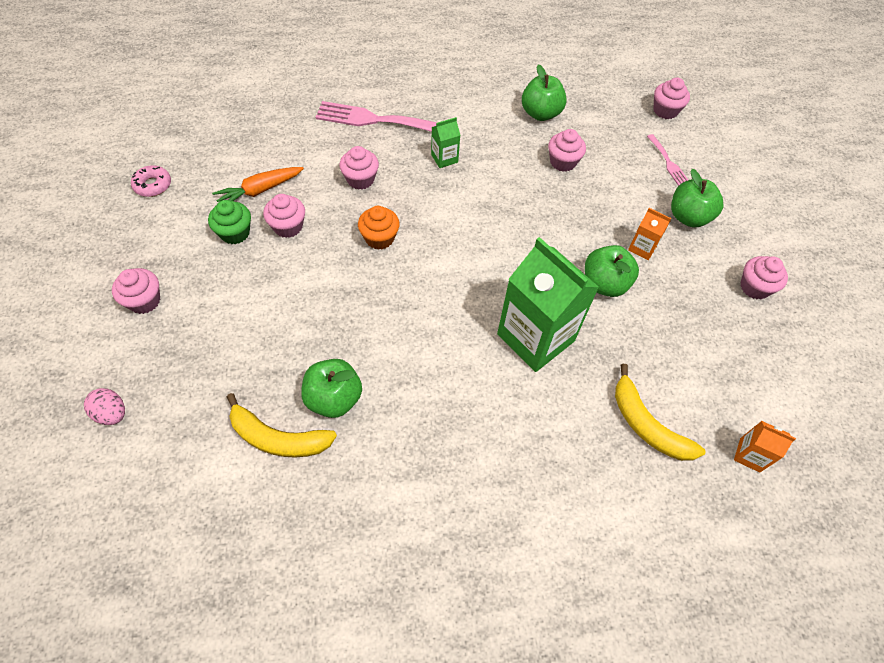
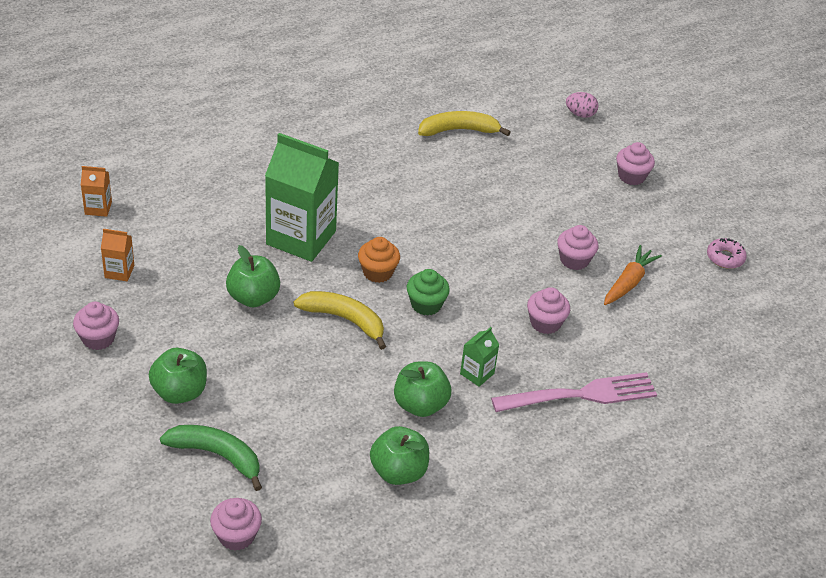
camera: 155 degrees right, 15 degrees down
(235, 233) = (614, 241): green cupcake -> green cupcake (426, 304)
(334, 398) = (437, 159): green apple -> green apple (420, 405)
(379, 238) = (485, 275): orange cupcake -> orange cupcake (377, 272)
(563, 162) = (344, 413): pink cupcake -> none
(642, 248) = (224, 343): orange carton -> orange carton (119, 271)
(647, 425) = (186, 205): yellow banana -> yellow banana (344, 319)
(668, 162) = (217, 455): pink fork -> green banana

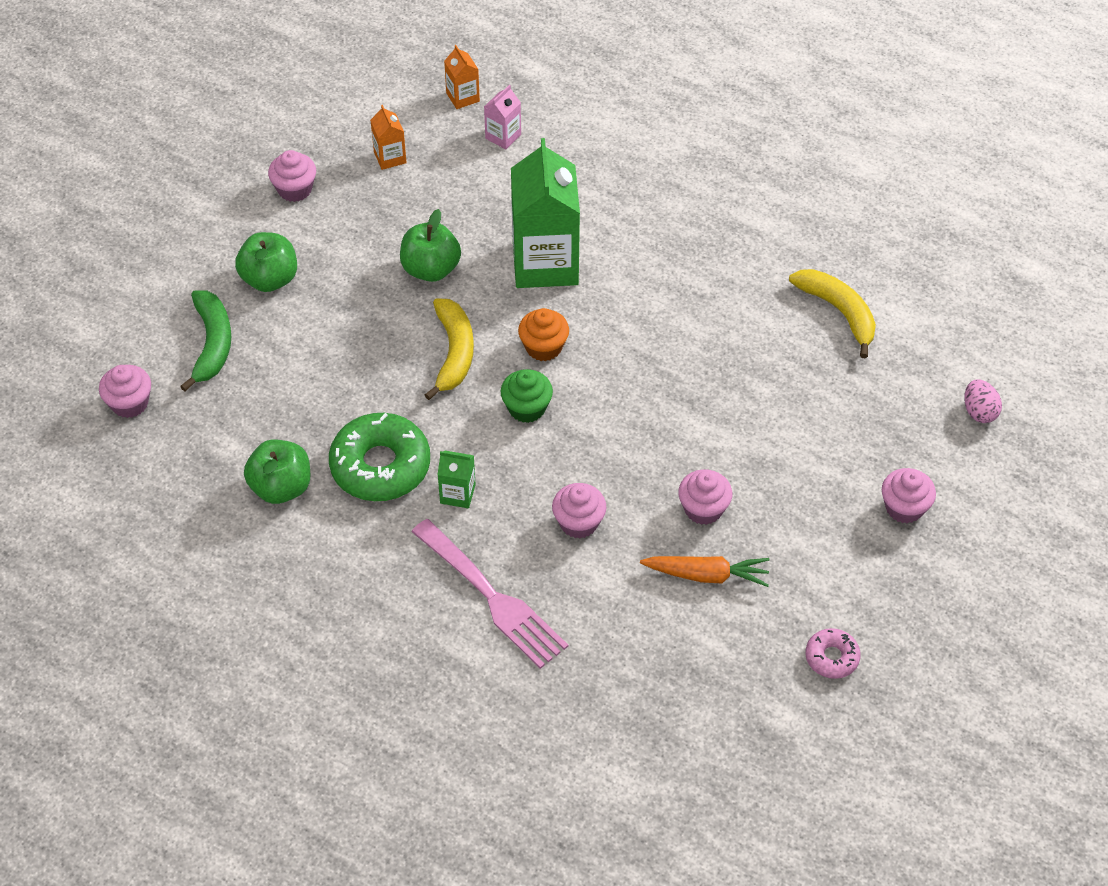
camera: 65 degrees right, 10 degrees up
(159, 205) = (503, 136): none -> pink carton
(420, 405) = (380, 466): green apple -> green donut

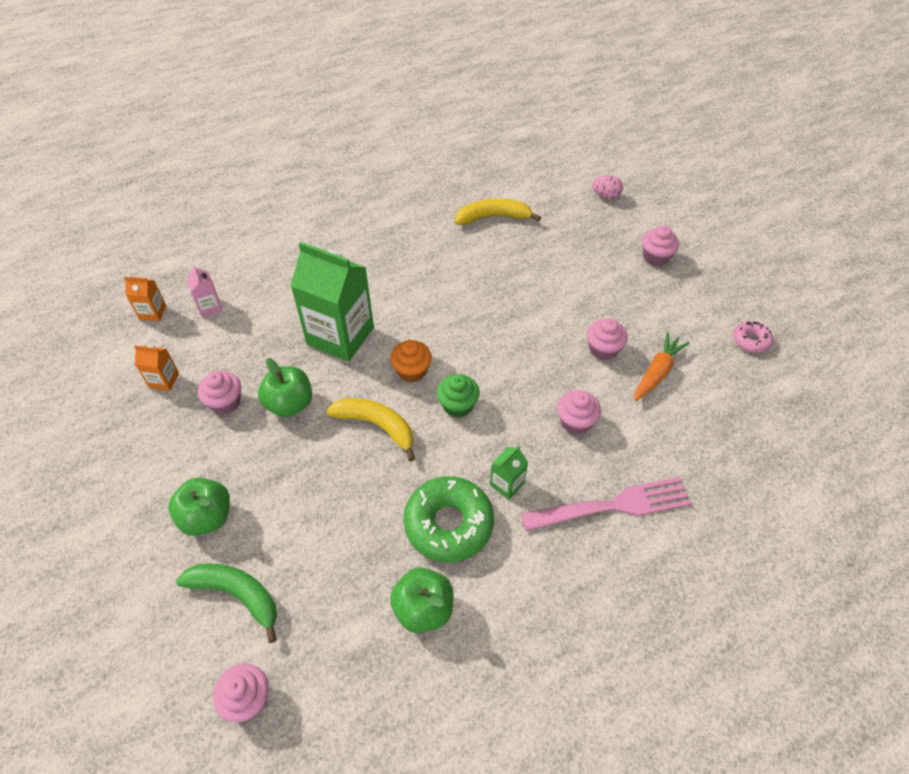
camera: 60 degrees left, 0 degrees up
(295, 189) = (134, 456): pink cupcake -> pink cupcake (225, 402)

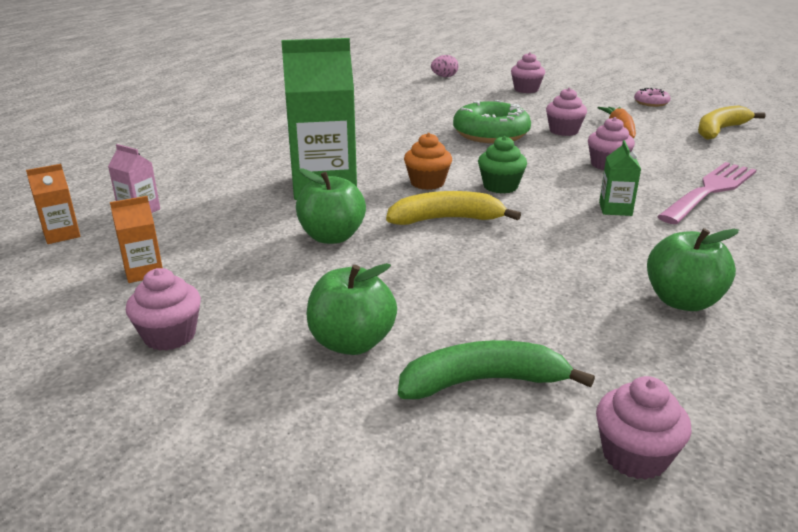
camera: 35 degrees left, 25 degrees down
(225, 402) = (251, 260): pink cupcake -> pink cupcake (170, 336)
(448, 524) = (610, 246): green donut -> green donut (491, 134)
(493, 217) = (370, 102): yellow banana -> yellow banana (719, 130)

